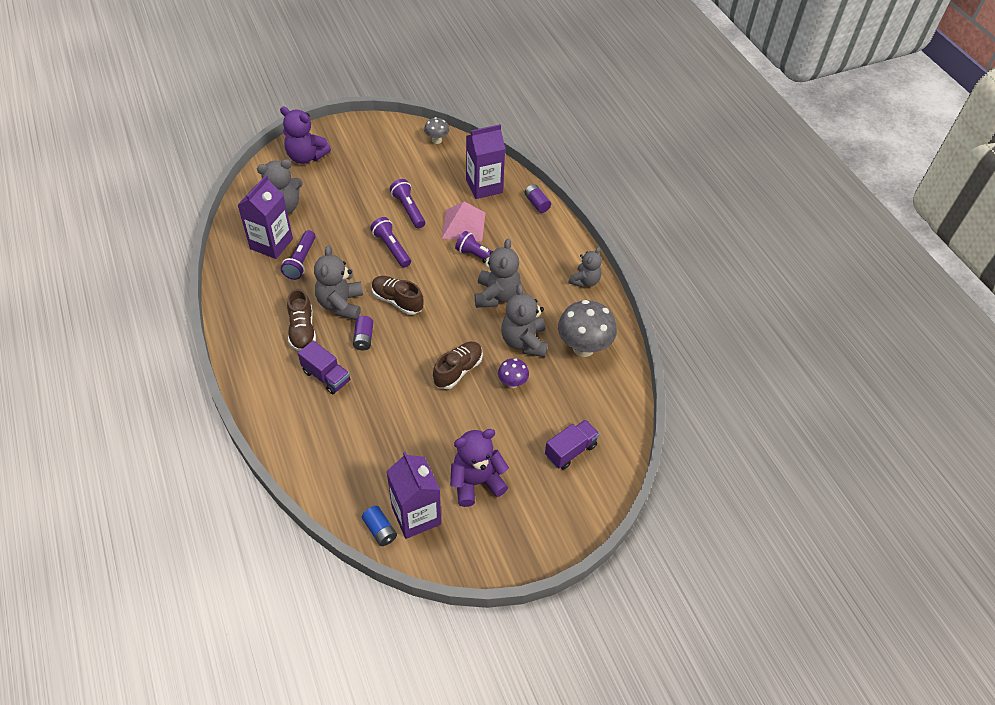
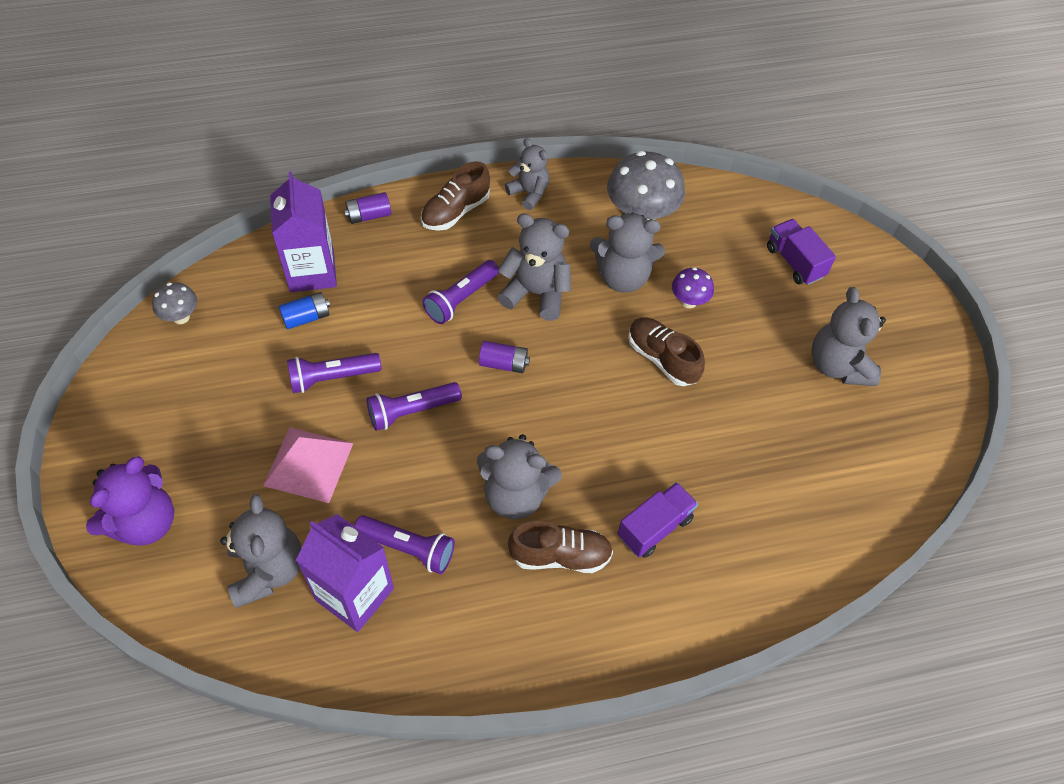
camera: 80 degrees left, 5 degrees up
(363, 338) = (588, 469): purple battery -> purple battery (503, 364)
(380, 530) = (909, 482): blue battery -> blue battery (306, 317)
(397, 301) = (523, 416): brown shoe -> brown shoe (455, 211)
(416, 515) = (887, 438): purple carton -> none
(463, 225) = (387, 310): pink pyramid -> pink pyramid (308, 464)
(476, 482) = (838, 365): purple teddy bear -> grey teddy bear

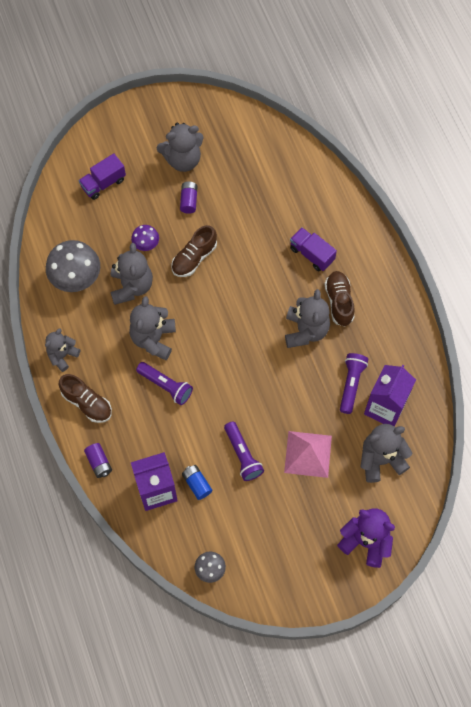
camera: 95 degrees left, 10 degrees up
(411, 411) = (259, 400): purple flashlight -> none
(503, 364) = (214, 351): purple battery -> purple battery (189, 201)

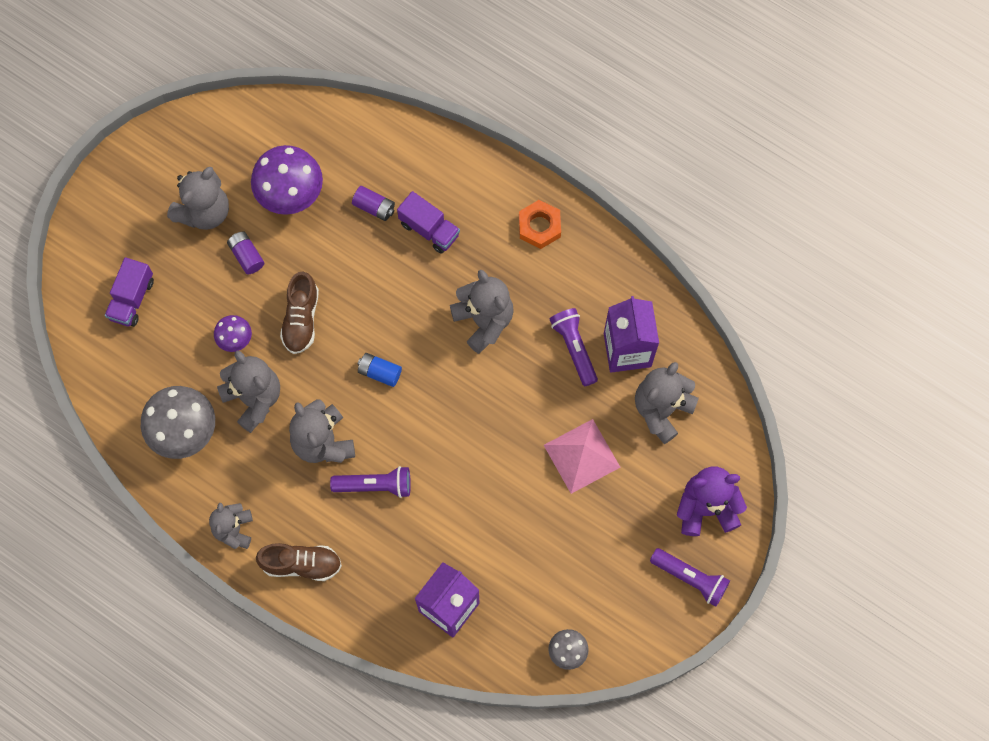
camera: 35 degrees left, 5 degrees up
(99, 463) = (364, 621): purple battery -> purple battery (374, 207)
(197, 484) = (487, 570): blue battery -> blue battery (379, 372)
(241, 182) = (291, 195): none -> purple mushroom
(242, 455) = (513, 505): purple flashlight -> purple flashlight (690, 578)
(311, 254) = (429, 229): purple truck -> purple truck turned 150 degrees counterclockwise
(339, 302) = (497, 264): brown shoe -> none
(382, 296) = (539, 226): none -> orange nut

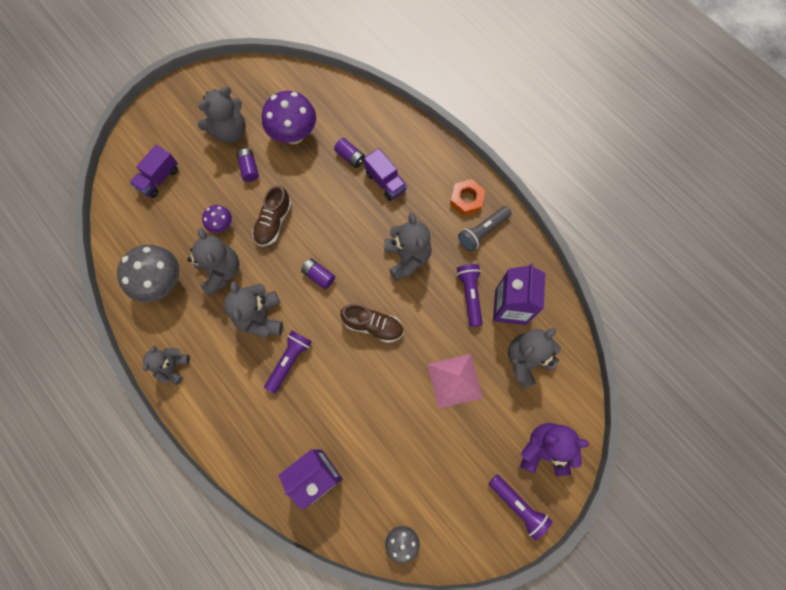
camera: 15 degrees right, 0 degrees up
(301, 564) = (214, 408): brown shoe -> brown shoe (373, 326)
(375, 485) = (289, 361): purple flashlight -> purple flashlight turned 75 degrees counterclockwise
(379, 372) = (319, 276): blue battery -> purple battery
(570, 263) = (482, 232): none -> grey flashlight

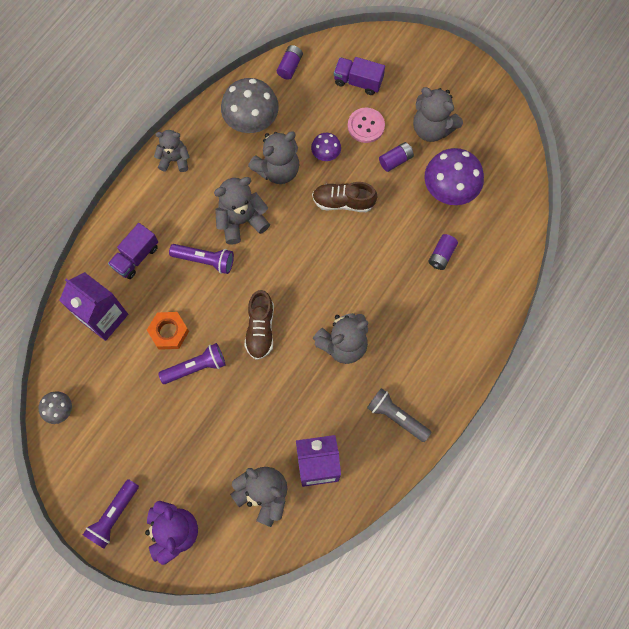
camera: 75 degrees right, 0 degrees up
(206, 184) = (366, 126): none -> pink button
(319, 276) = (298, 262): purple battery -> purple battery (290, 66)
(385, 182) = (423, 299): purple truck -> purple truck (136, 257)
(454, 381) = (224, 424): pink pyramid -> none
(466, 199) = (429, 391): orange nut -> orange nut (169, 332)
(470, 295) = (319, 419): purple flashlight -> purple flashlight (195, 367)

